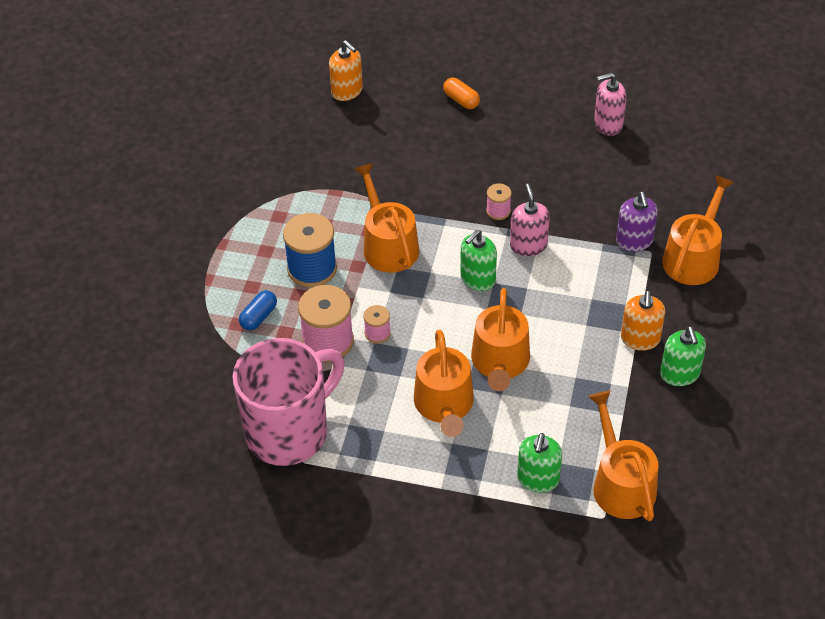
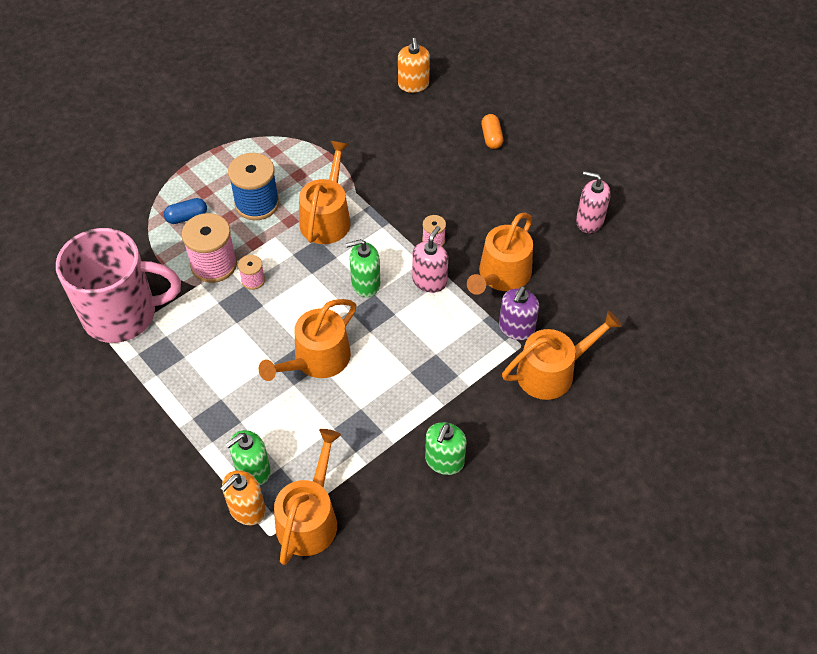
camera: 35 degrees right, 5 degrees up
(444, 405) = (244, 366): orange watering can -> orange watering can (501, 275)
(640, 339) = (441, 411): orange soap dispenser -> orange soap dispenser (247, 509)

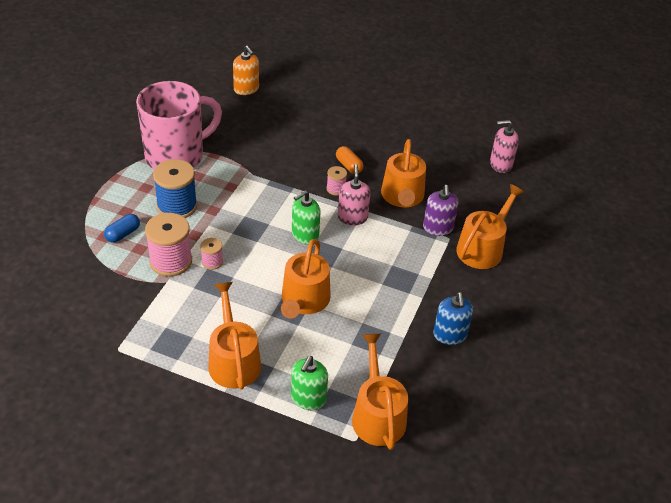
camera: 30 degrees left, 10 degrees down
(122, 314) = (115, 324): pink mug -> pink mug (176, 156)
(247, 509) = (323, 429): orange soap dispenser -> none
(327, 218) = (242, 199): orange watering can -> orange watering can (233, 360)
(444, 461) = (449, 335): green soap dispenser -> blue soap dispenser
(491, 137) = (330, 108): orange capsule -> orange capsule (348, 166)
(589, 221) = (438, 142): pink soap dispenser -> pink soap dispenser (500, 164)

